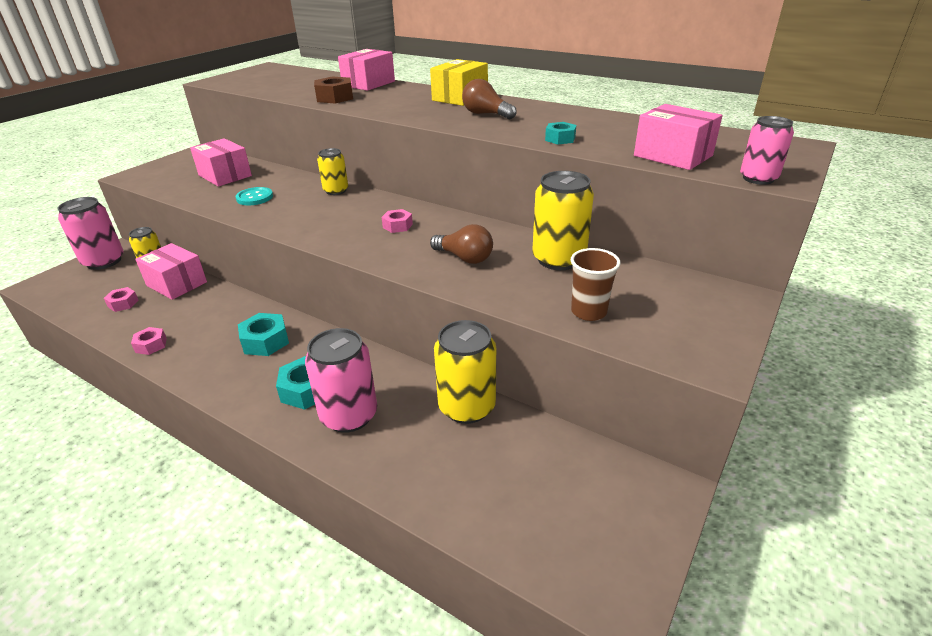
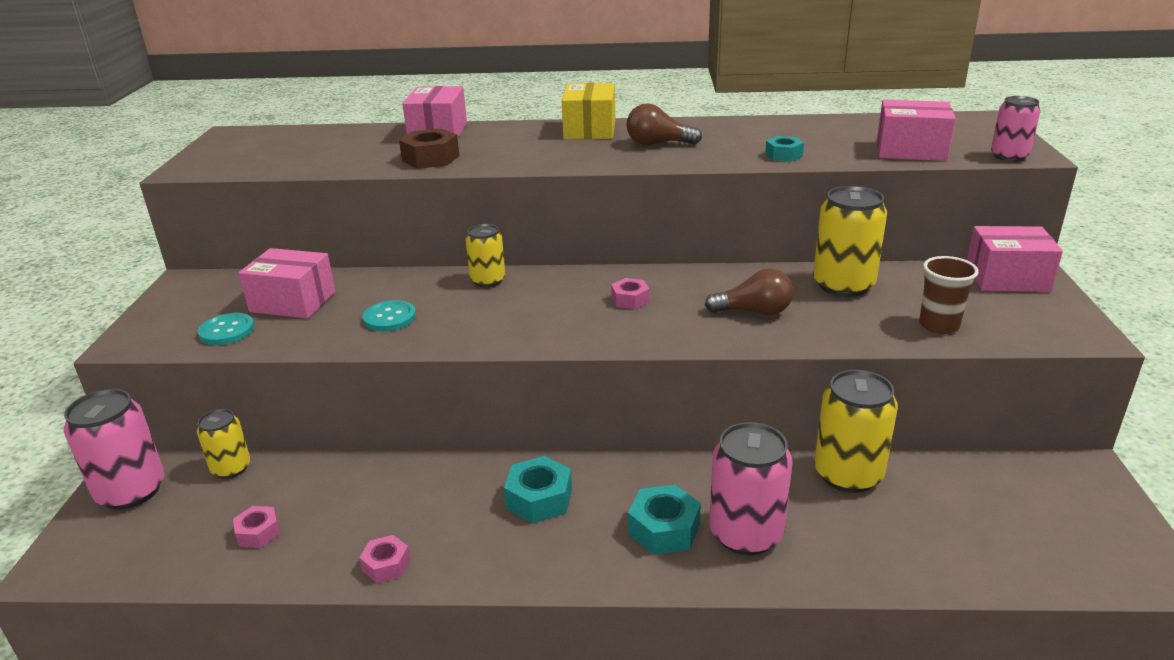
camera: 30 degrees left, 5 degrees down
(175, 182) = (227, 331): none -> turquoise button
(177, 284) = (307, 478): pink box -> pink box (1007, 278)

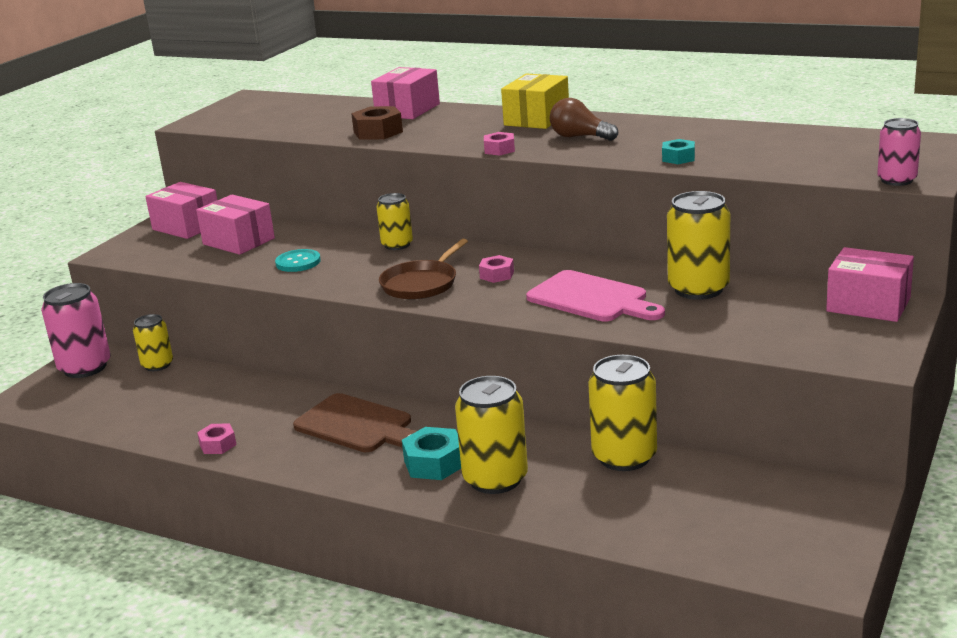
camera: 25 degrees right, 5 degrees down
(227, 331) = (178, 255): turquoise button -> none
(258, 533) = (149, 409): pink nut -> pink nut (499, 150)
(539, 499) = (358, 425): turquoise nut -> brown cutting board
(558, 322) = (421, 284): none -> brown pan
(745, 533) = (495, 479): pink can -> yellow can
(754, 312) = (592, 298): brown light bulb -> pink cutting board
(910, 150) = (806, 165): pink box -> pink box (187, 226)
(939, 325) = (745, 333): brown cup -> none

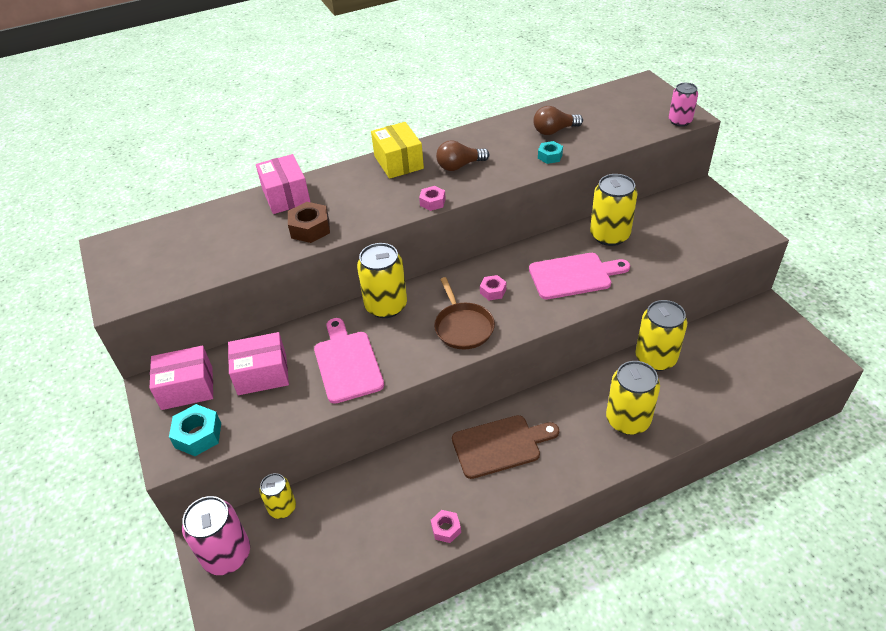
camera: 50 degrees left, 20 degrees up
(298, 262) = (347, 363): turquoise button -> pink cutting board
(397, 245) = (386, 306): yellow can -> yellow can, size x1.66
(434, 463) = (583, 436): turquoise nut -> turquoise nut (198, 435)
(731, 144) = (554, 131): none -> brown light bulb
(868, 305) = (693, 200): pink box -> none

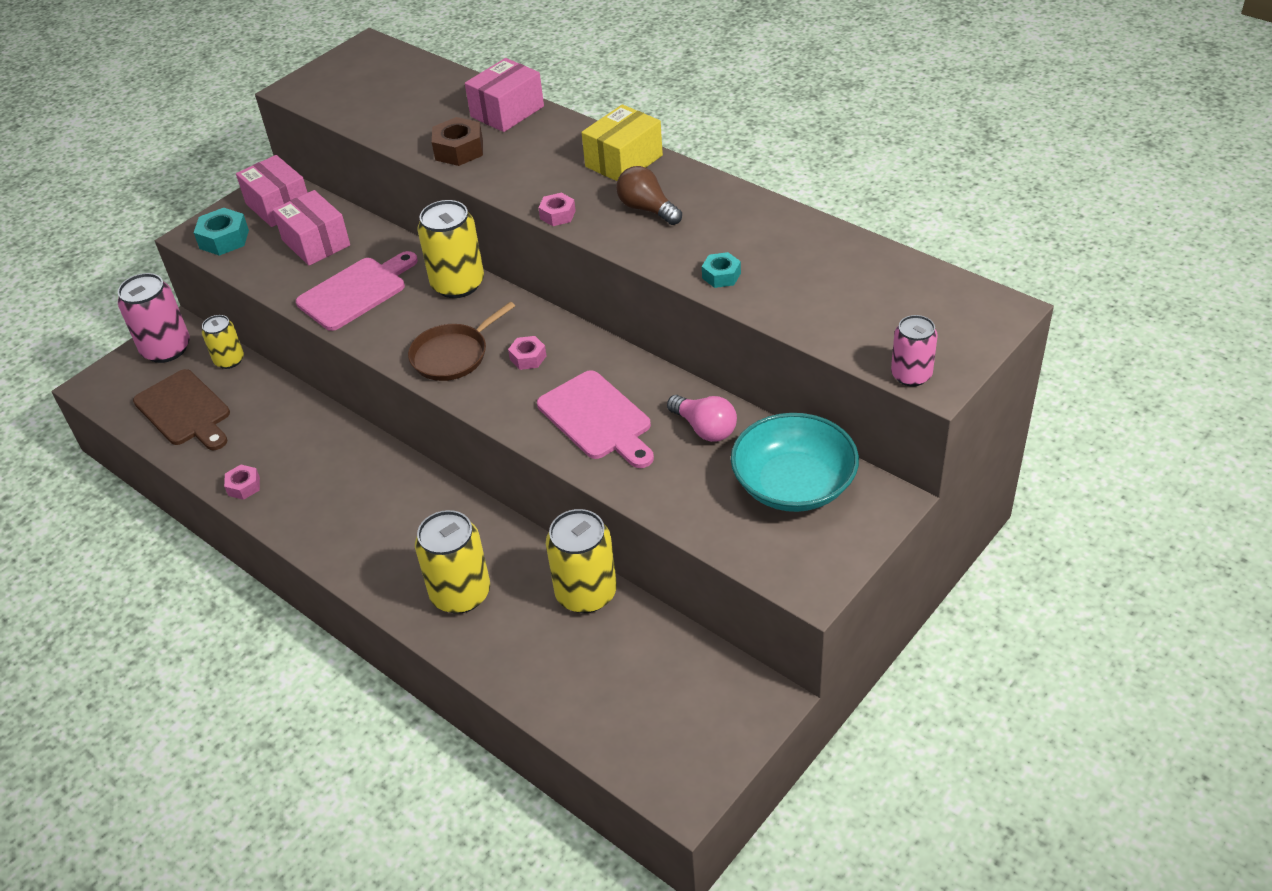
camera: 65 degrees right, 0 degrees up
(500, 445) = (371, 490): brown cutting board -> brown cutting board (185, 411)
(554, 131) = (788, 261): brown light bulb -> none
(609, 235) = (705, 428): yellow can -> pink light bulb
(674, 217) = (793, 484): none -> turquoise bowl

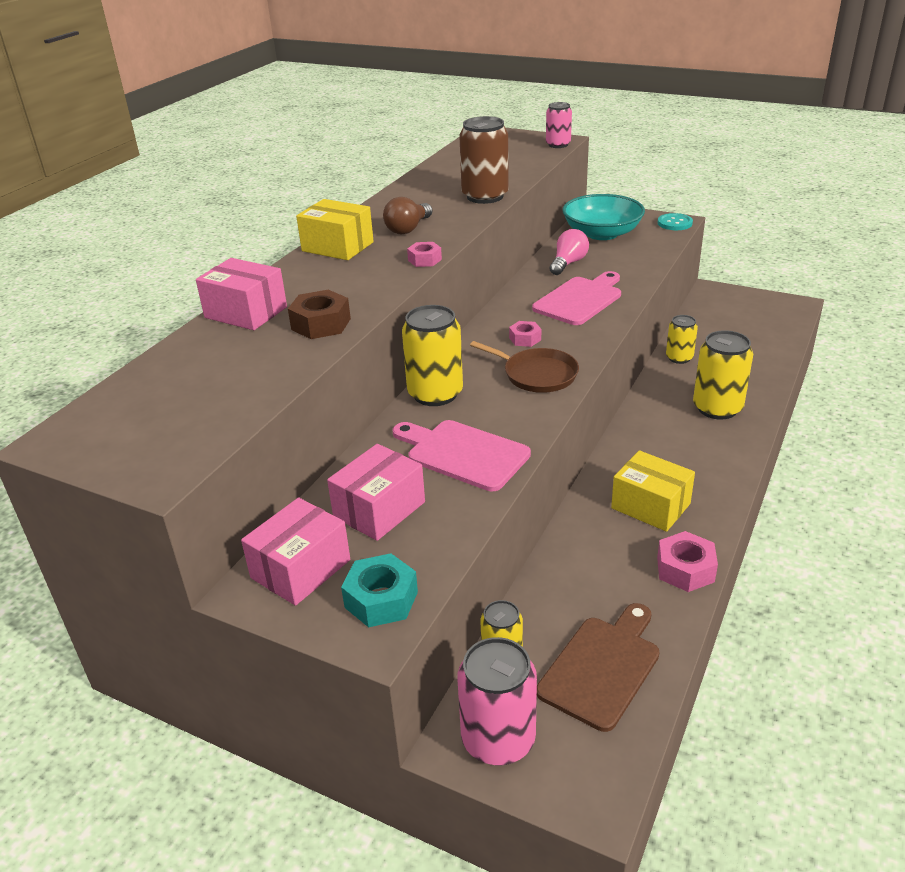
camera: 105 degrees left, 10 degrees down
(244, 486) = (685, 569): pink nut -> pink nut, size x1.59
(334, 486) = (650, 506): none -> yellow box
(586, 593) = (679, 358): yellow can -> yellow can, size x0.60
(721, 276) = (485, 196): turquoise nut -> brown can
(805, 580) = (674, 223): none -> turquoise button

